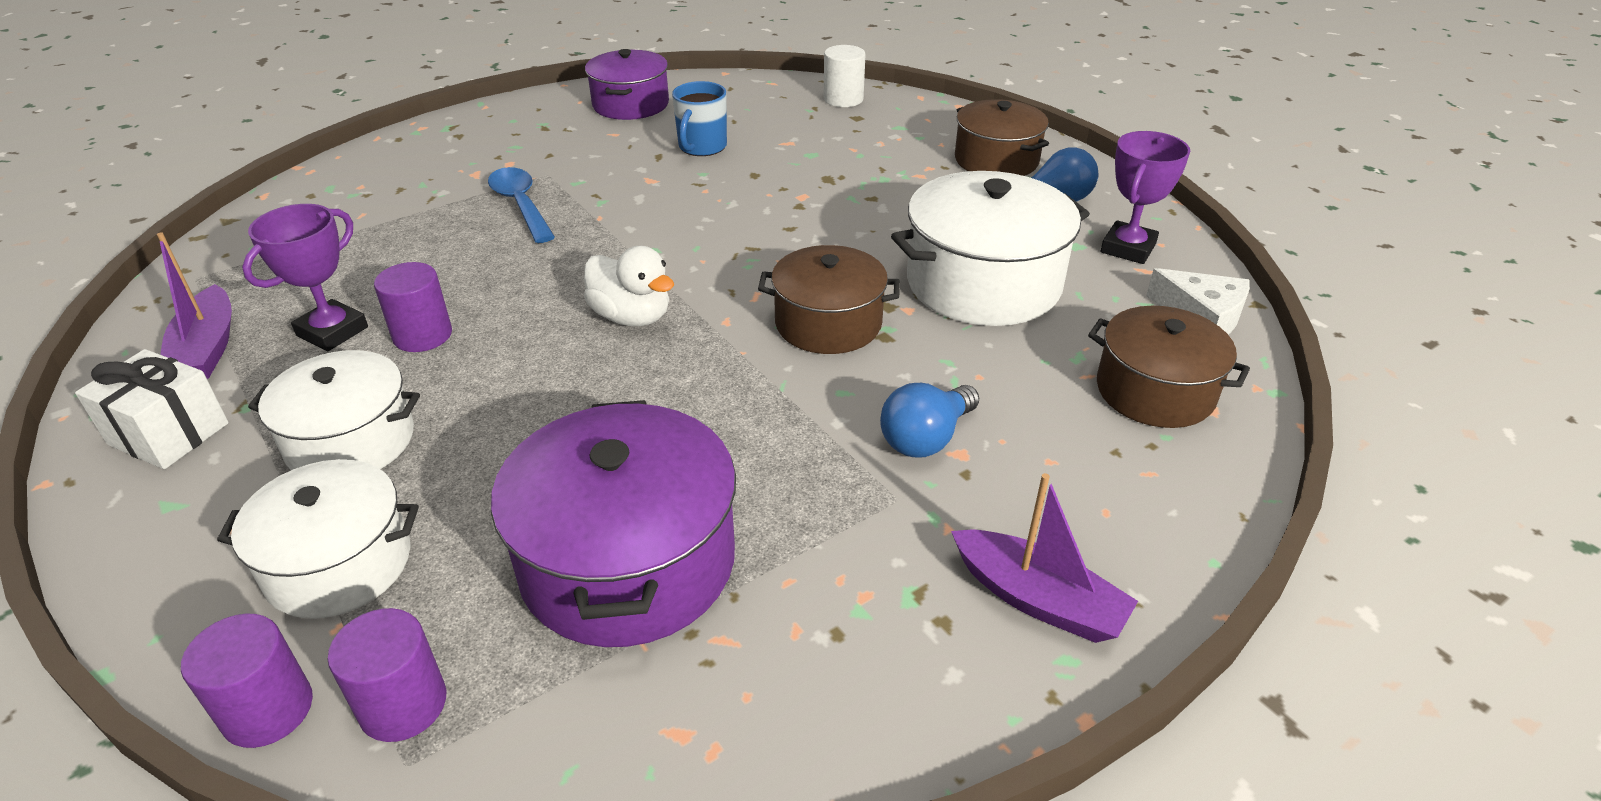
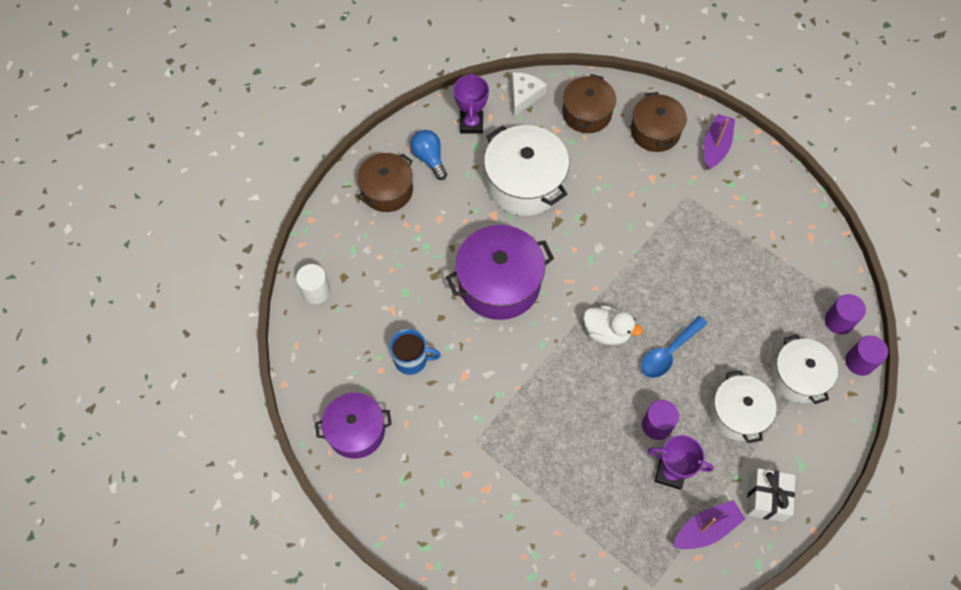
camera: 105 degrees left, 25 degrees up
(520, 205) = (517, 439): blue spoon -> blue spoon (668, 353)
(628, 562) = (754, 276): purple pot -> purple pot (499, 283)
(632, 317) = (607, 332): white duck -> white duck turned 90 degrees clockwise
(828, 323) = (581, 243): brown pot -> brown pot (655, 131)
(926, 438) = (648, 190): blue light bulb -> none
(1128, 248) = (471, 124): purple trophy -> purple trophy turned 75 degrees clockwise

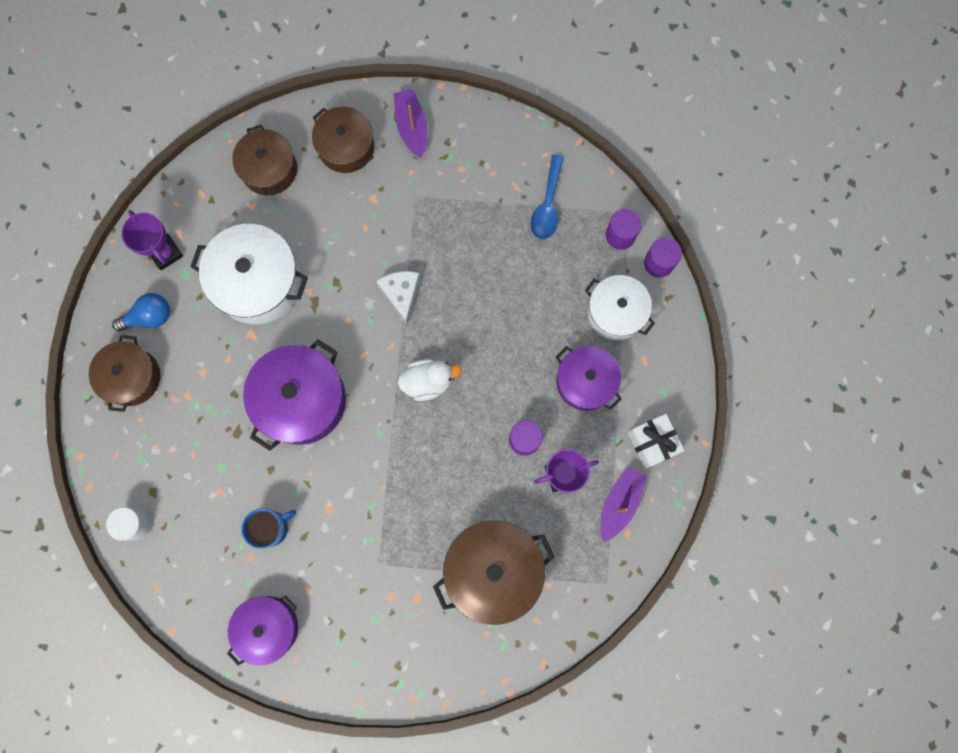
camera: 35 degrees left, 15 degrees up
(429, 158) = (149, 317): blue light bulb -> blue light bulb turned 135 degrees clockwise
(524, 95) = (196, 189): white cheese -> white cheese (401, 293)
(563, 509) = (493, 570): none -> brown pot
(668, 353) = (493, 365): blue spoon -> blue spoon (547, 205)
(737, 413) = (585, 382): white pot -> purple pot

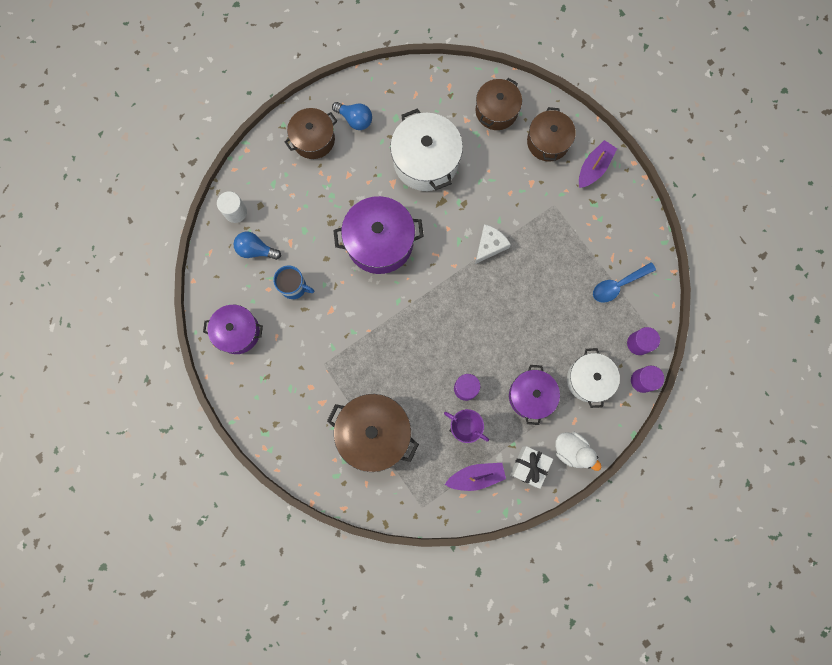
camera: 50 degrees right, 0 degrees up
(165, 253) = (398, 97): purple trophy -> none
(197, 536) = (256, 250): none -> blue light bulb
(428, 382) = (451, 304): white duck -> white duck (571, 450)

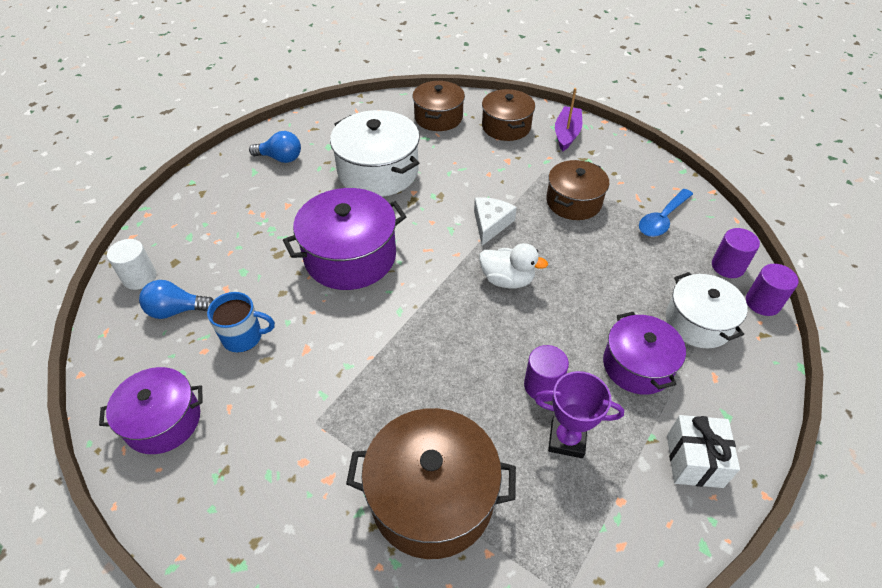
camera: 20 degrees left, 30 degrees down
(313, 139) = (234, 185): brown pot -> brown pot (573, 202)
(476, 476) = (625, 506): purple boat -> none
(571, 450) = (738, 416): white duck -> white duck (507, 280)

